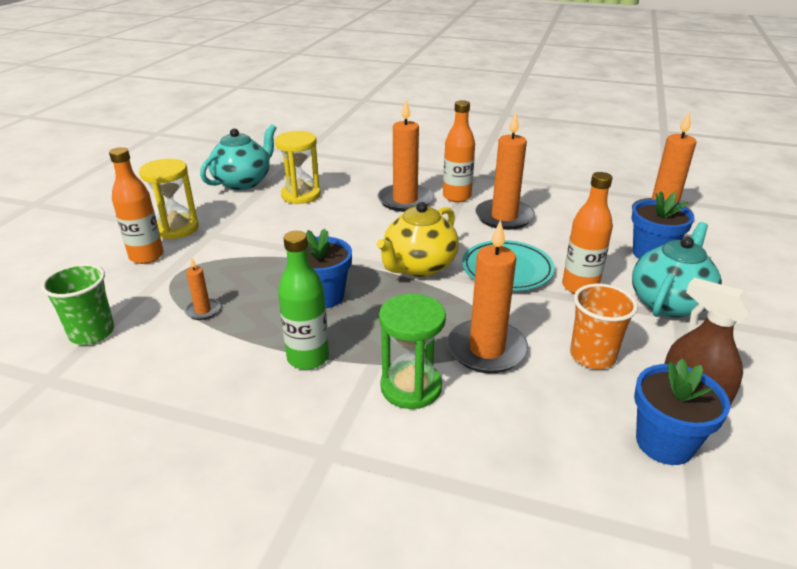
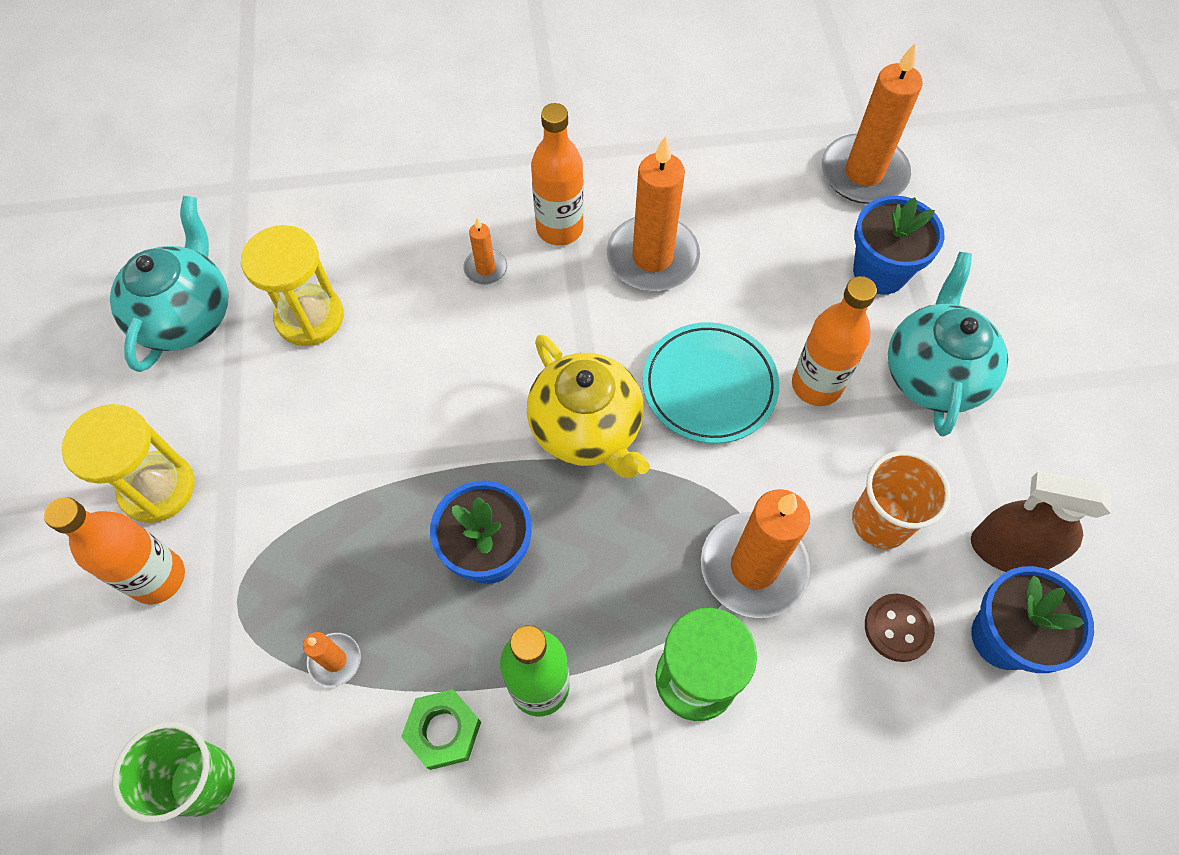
camera: 25 degrees left, 30 degrees up
(235, 357) = (443, 731): none -> green nut
(405, 200) = (485, 268): orange candle -> orange candle, size x0.47
(419, 267) = (587, 429): yellow teapot -> yellow teapot turned 45 degrees counterclockwise
(577, 410) = (898, 628): none -> brown button

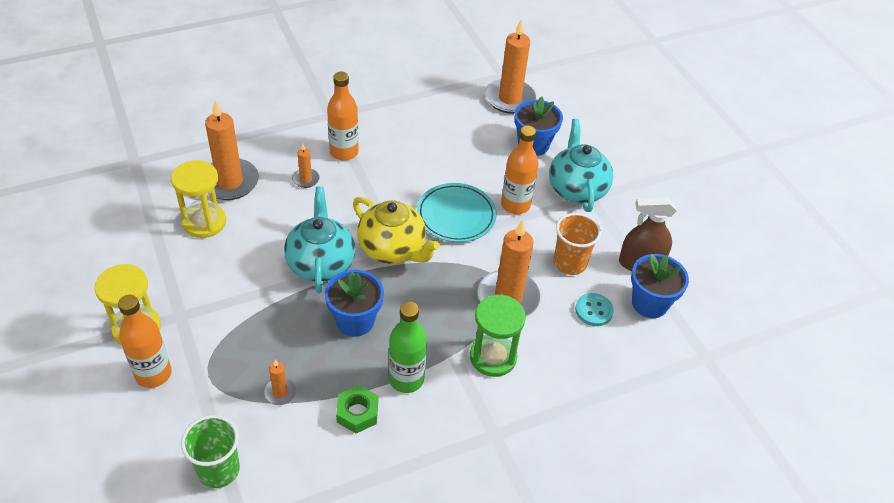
camera: 20 degrees left, 15 degrees down
(187, 316) = (123, 235): turquoise teapot -> turquoise teapot (321, 263)
(652, 257) = (403, 158): orange candle -> orange candle (230, 182)
(898, 628) = (594, 310): brown button -> turquoise button

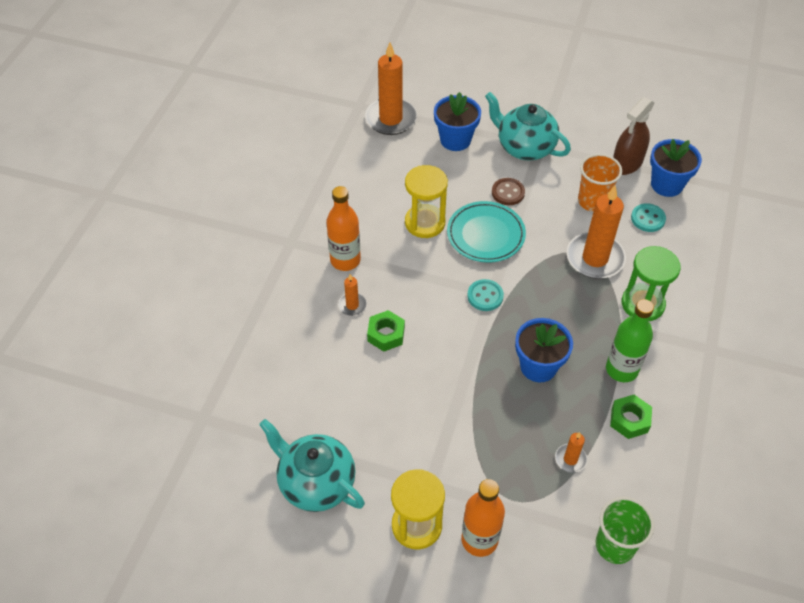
camera: 45 degrees left, 5 degrees up
(204, 222) = (335, 407): yellow hourglass -> yellow hourglass (425, 223)
(230, 182) = (303, 360): orange candle -> none
(297, 213) = (386, 334): none -> green nut
(321, 263) = (458, 352): turquoise teapot -> turquoise teapot (316, 482)
(393, 249) = (485, 296): yellow teapot -> turquoise button
(515, 205) = (508, 193): orange bottle -> brown button

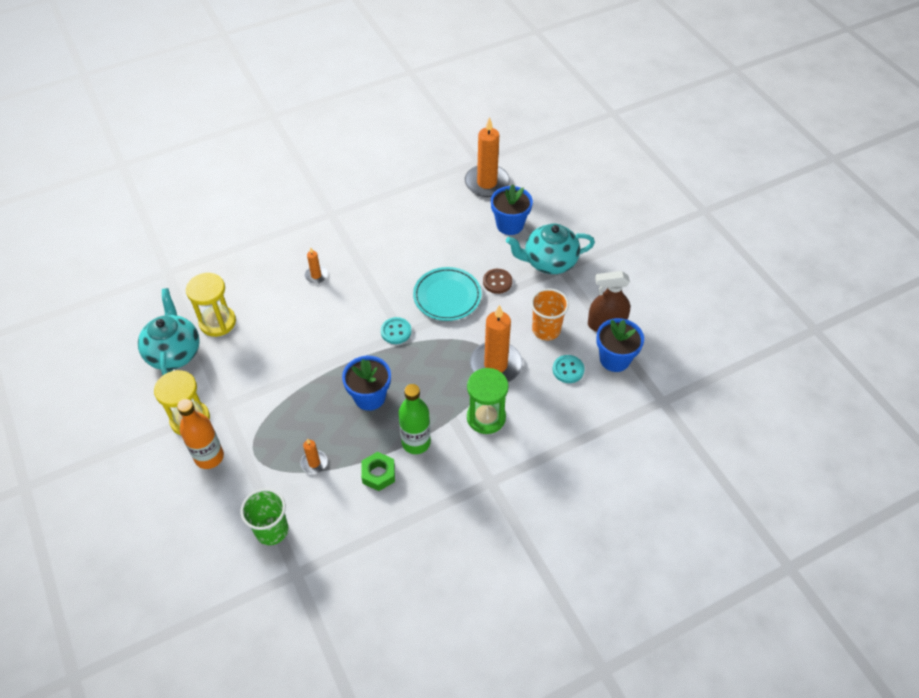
camera: 45 degrees right, 0 degrees up
(345, 260) = (346, 247): orange bottle -> none
(386, 334) = (312, 306): green nut -> none
(425, 223) = (420, 261): yellow hourglass -> yellow hourglass (217, 322)
(524, 147) = (549, 262): turquoise teapot -> turquoise teapot turned 90 degrees counterclockwise

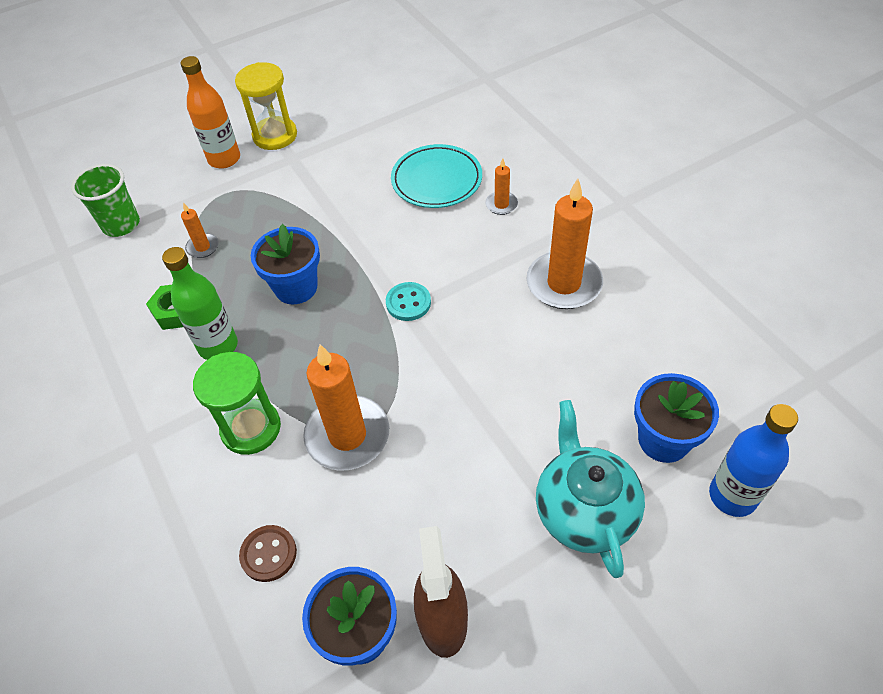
camera: 90 degrees right, 0 degrees up
(174, 352) = (367, 106): turquoise teapot -> none
(217, 322) = (413, 130): yellow hourglass -> none
(447, 296) = (482, 359): turquoise plate -> turquoise plate (436, 180)
(487, 183) = (761, 396): orange candle -> orange candle (564, 283)
(497, 282) = (522, 427): brown button -> brown button (268, 554)
(543, 205) = (732, 496): none -> blue bottle
(546, 330) = (422, 510): orange cup -> none
(568, 370) = (337, 548): turquoise button -> none

